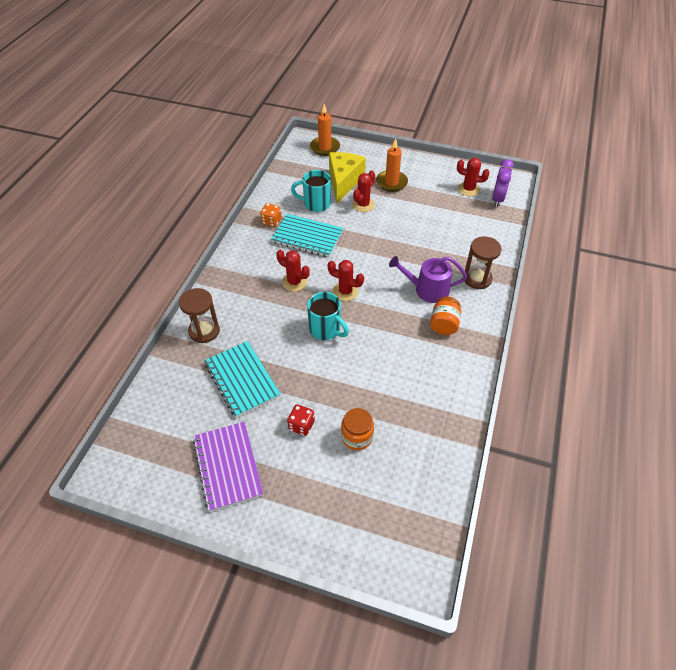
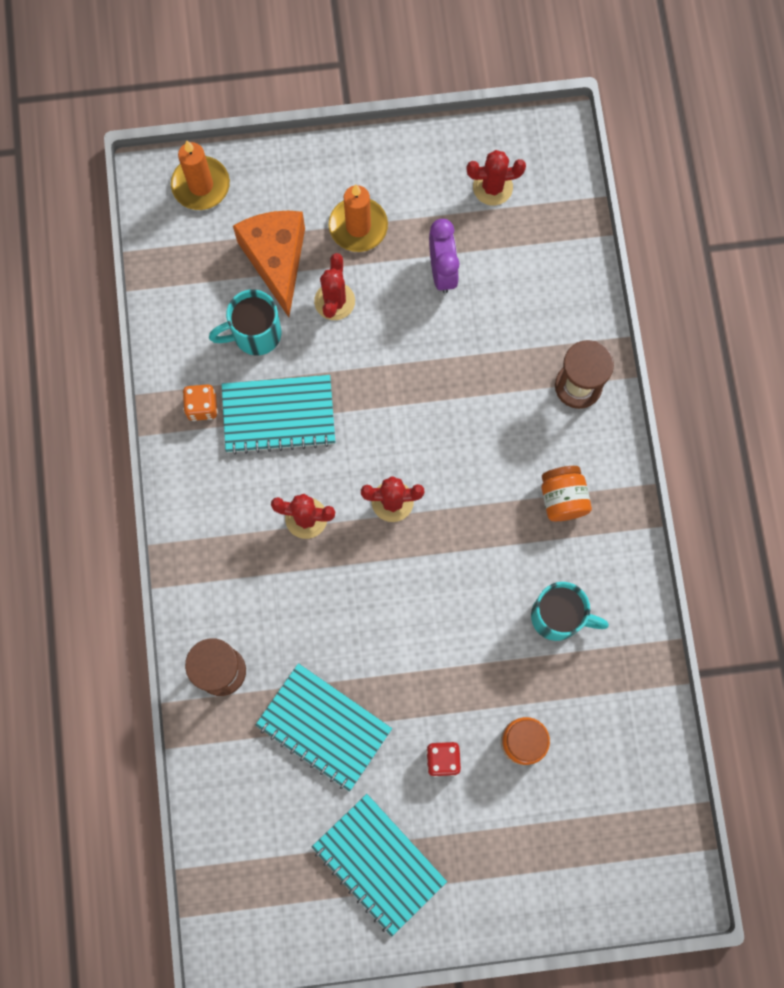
camera: 25 degrees left, 25 degrees up
(227, 466) = (378, 864): purple notebook -> turquoise notebook
(325, 329) = (397, 586): turquoise mug -> turquoise mug (558, 617)
(344, 182) = (276, 260): yellow cheese -> orange cheese
(427, 290) = (513, 442): purple watering can -> none
(497, 199) = (548, 191): purple clock -> purple clock (442, 271)

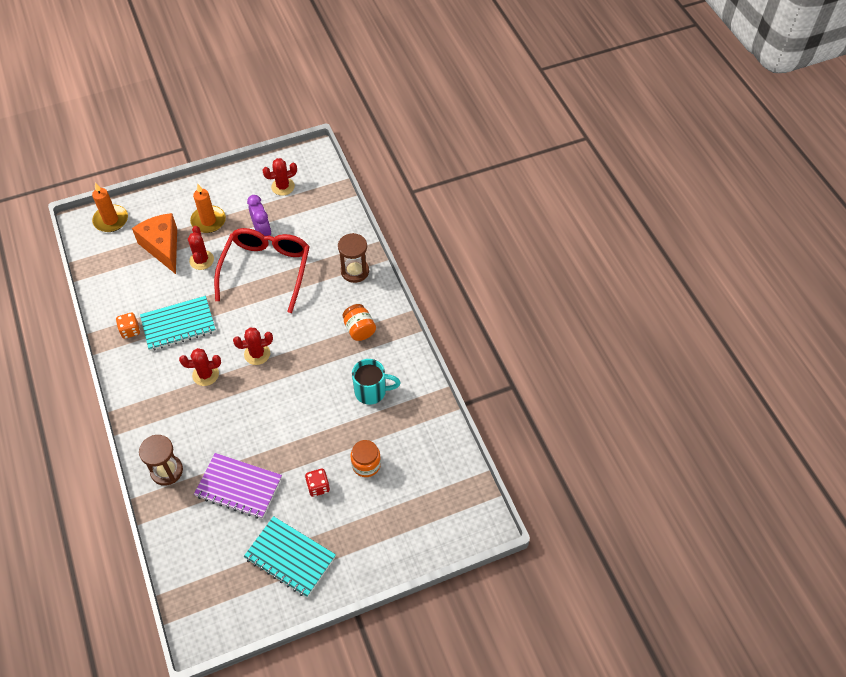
camera: 15 degrees left, 20 degrees down
(255, 334) = (156, 286): turquoise mug -> none
(324, 727) = (238, 487): turquoise notebook -> purple notebook
(435, 346) = (266, 269): none -> red glasses

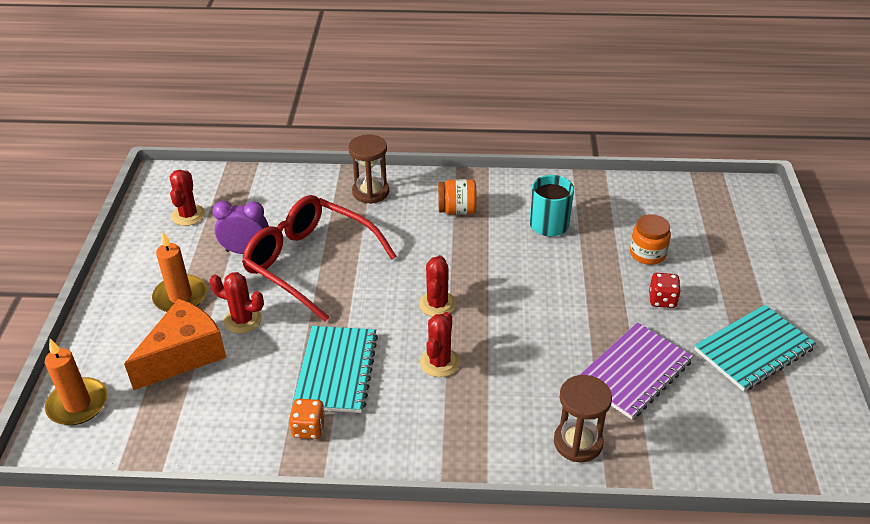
camera: 65 degrees left, 15 degrees down
(163, 247) = (184, 355): orange cheese -> orange cheese turned 135 degrees clockwise

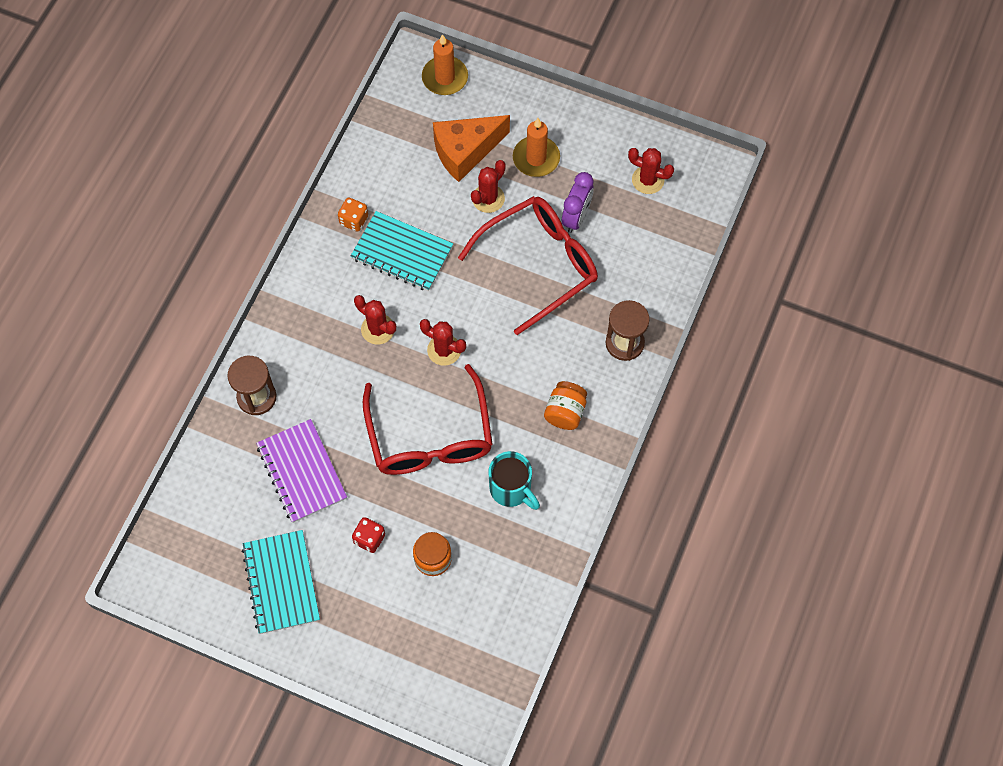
camera: 110 degrees right, 25 degrees up
(184, 355) = (465, 151): orange cheese -> orange cheese turned 90 degrees clockwise
(534, 288) = (430, 437): none -> red glasses

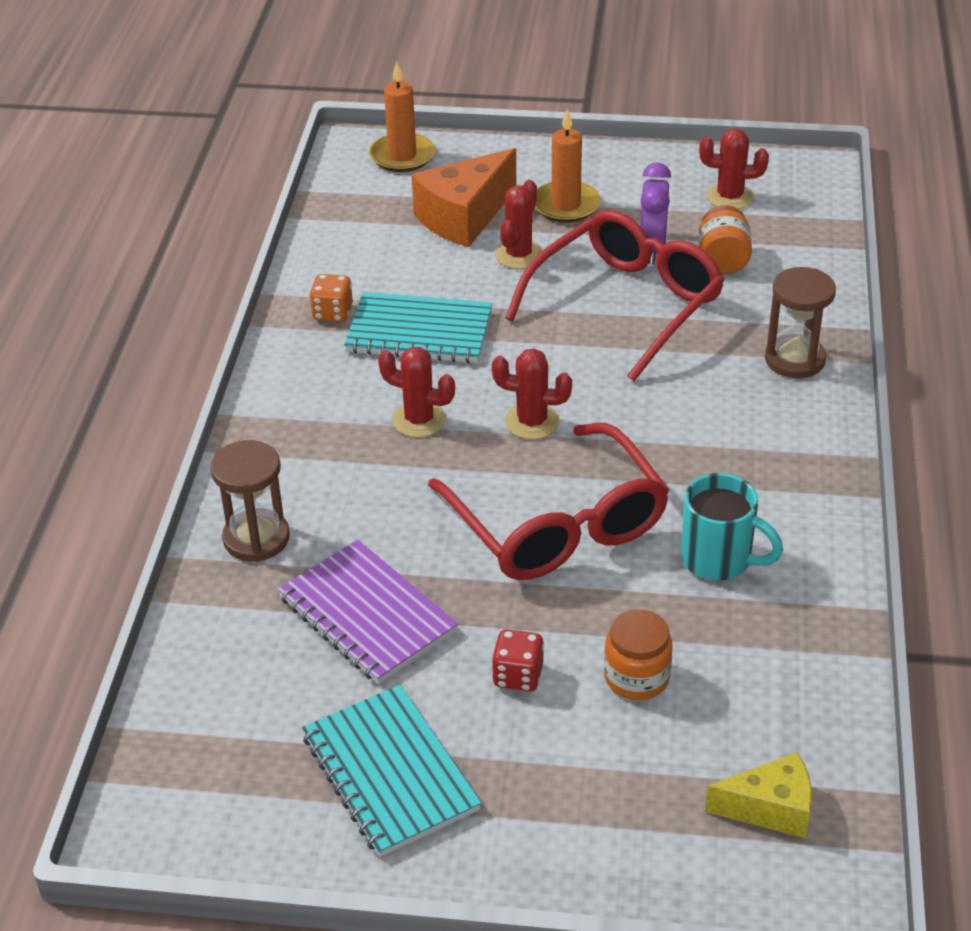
camera: 15 degrees left, 25 degrees down
(469, 664) = (770, 809): none -> yellow cheese
(565, 412) = (751, 452): orange jar -> orange jar (723, 260)

